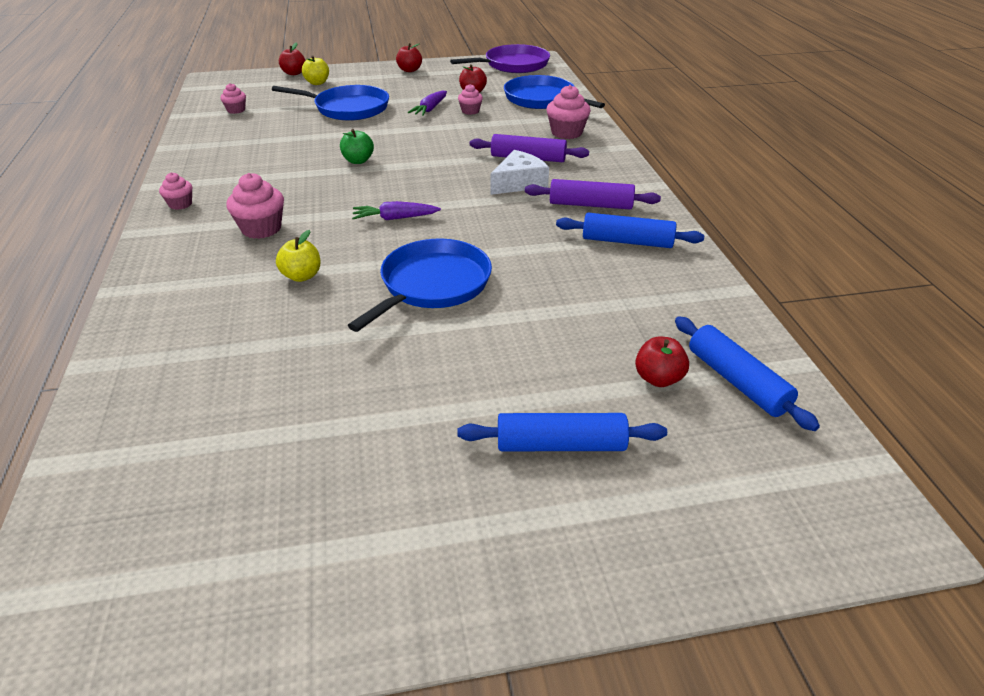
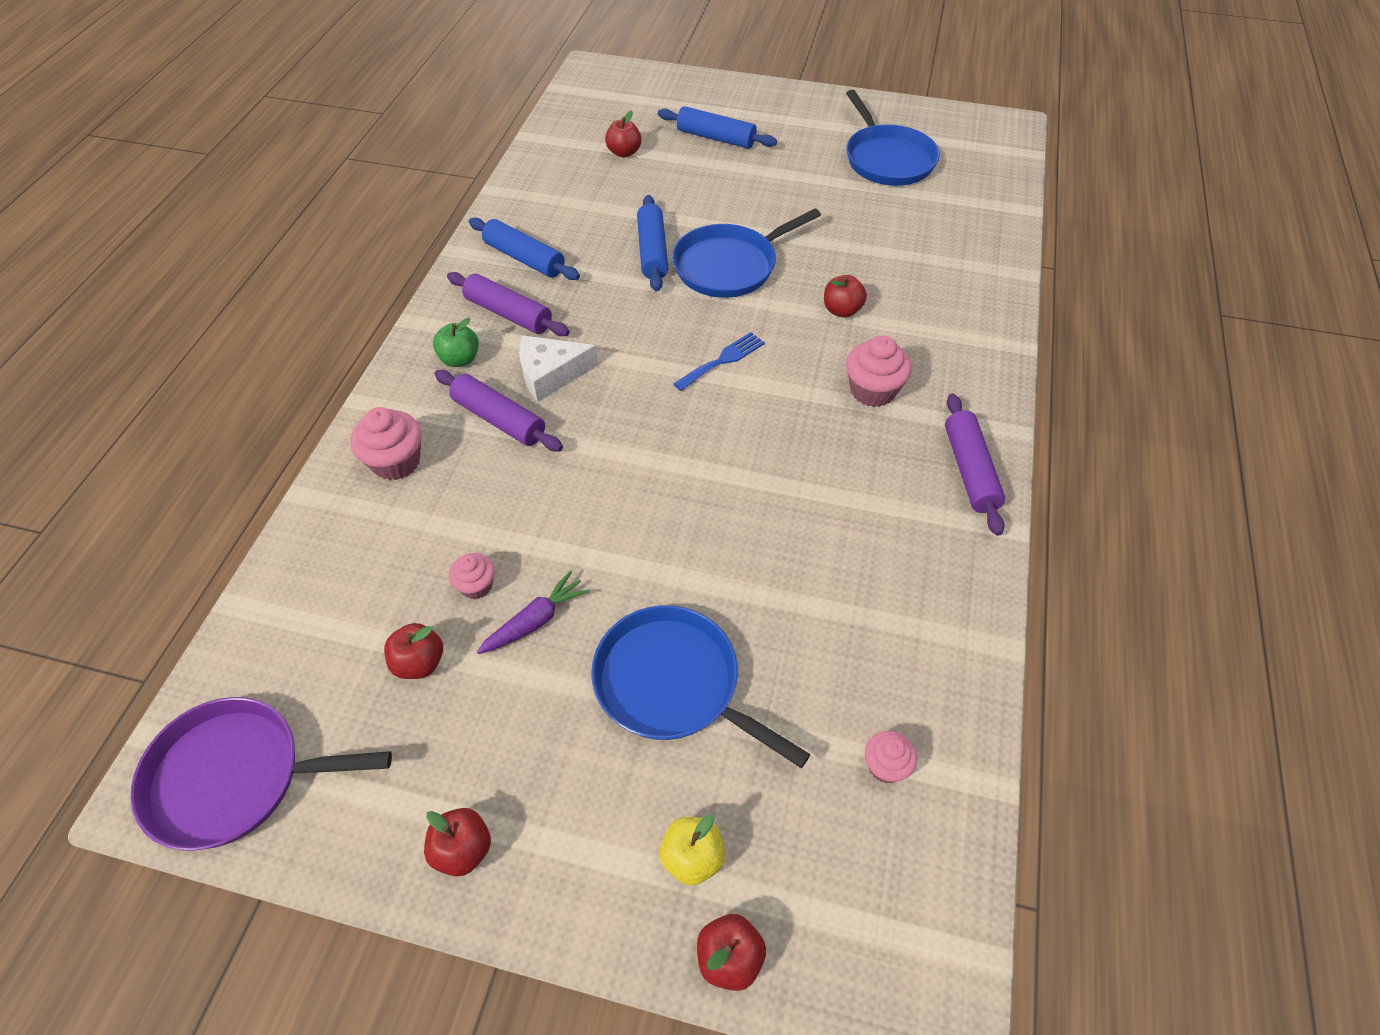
camera: 155 degrees left, 15 degrees up
(180, 204) = (969, 470): pink cupcake -> purple rolling pin
(302, 276) = (841, 310): yellow apple -> red apple
(358, 161) = (720, 493): green apple -> green apple (460, 359)
(395, 218) = (722, 360): purple carrot -> blue fork
(542, 99) = (331, 582): blue pan -> blue pan (887, 159)
(737, 381) = (578, 138): blue rolling pin -> blue rolling pin (652, 251)

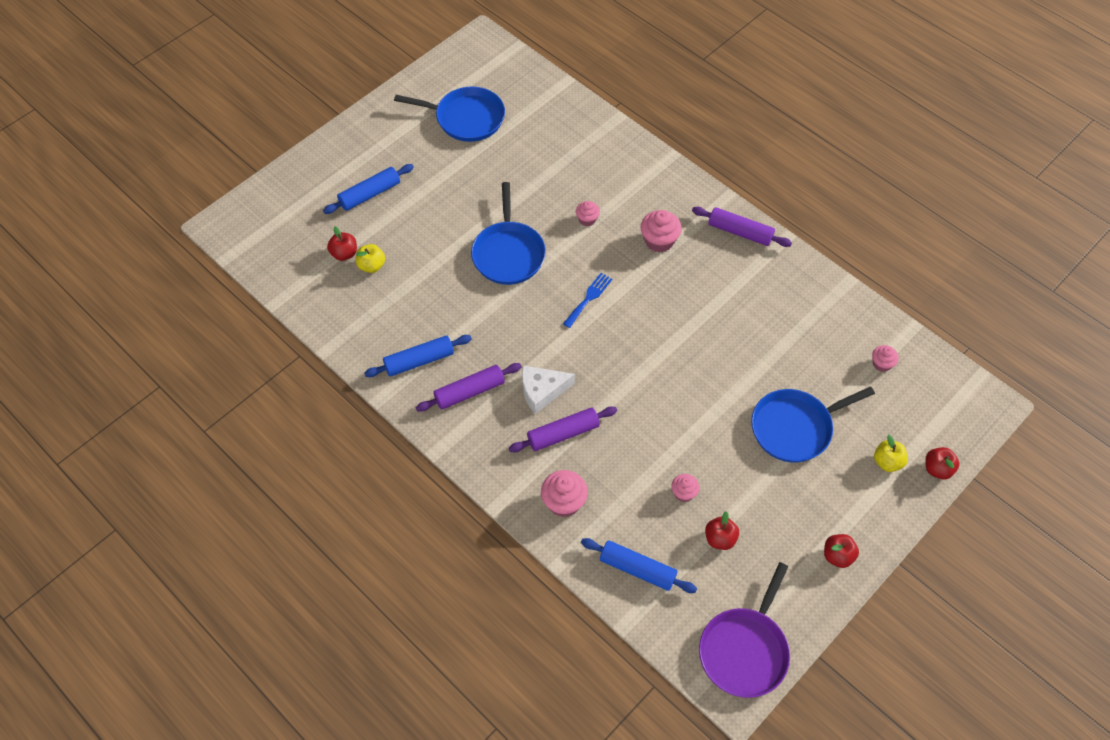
camera: 60 degrees left, 5 degrees up
(460, 359) = (494, 435): green apple -> none
(535, 621) = (723, 473): purple carrot -> none
(550, 374) = (542, 391): white cheese -> white cheese turned 60 degrees clockwise
(624, 176) = (371, 266): none -> yellow apple
(652, 251) = (465, 287): blue rolling pin -> blue rolling pin (637, 569)
(722, 360) = (589, 298): blue fork -> blue fork turned 45 degrees clockwise
(841, 310) = (587, 219): red apple -> pink cupcake

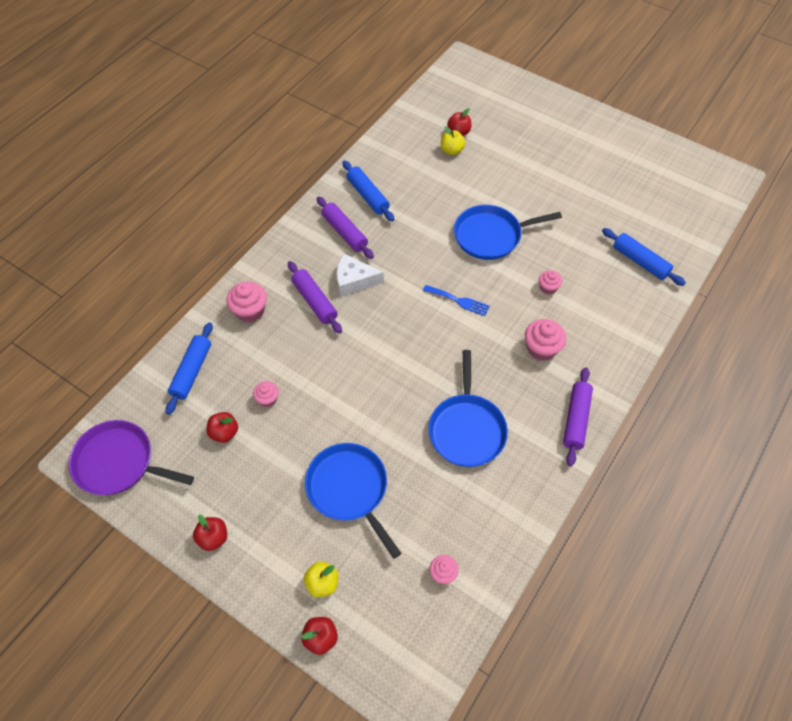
camera: 80 degrees right, 0 degrees up
(370, 194) = (523, 136): blue rolling pin -> blue rolling pin (640, 261)
(466, 118) = (632, 182): blue pan -> blue pan (467, 429)
(542, 391) = (354, 280): white cheese -> white cheese turned 60 degrees counterclockwise

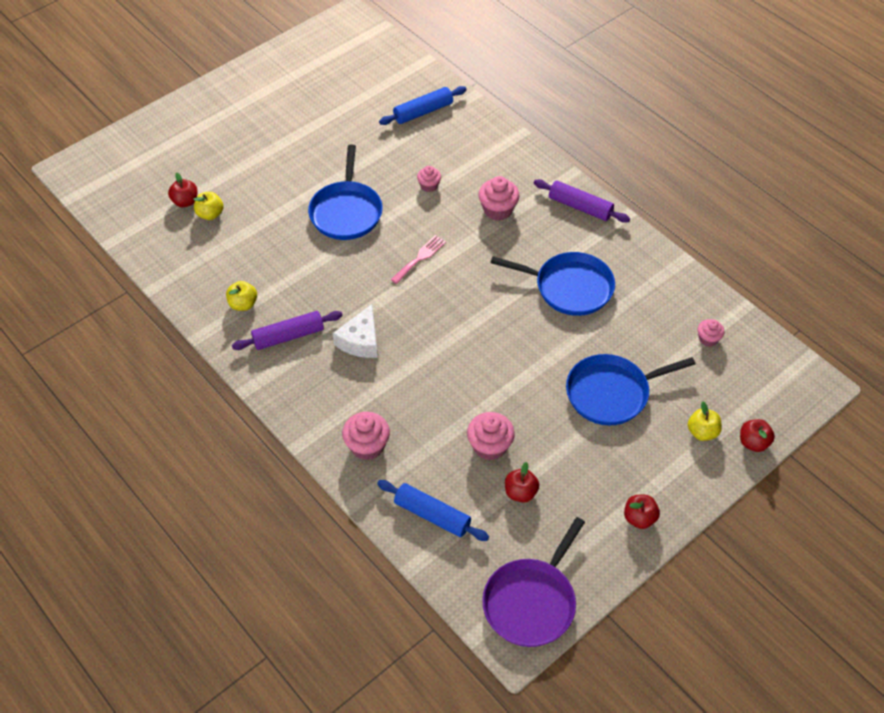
camera: 75 degrees left, 5 degrees down
(267, 399) = (489, 446): pink cupcake -> pink cupcake, size x1.66
(314, 301) = (376, 382): purple rolling pin -> none
(367, 196) = (243, 304): blue rolling pin -> yellow apple
(459, 301) = (420, 258): blue fork -> pink fork

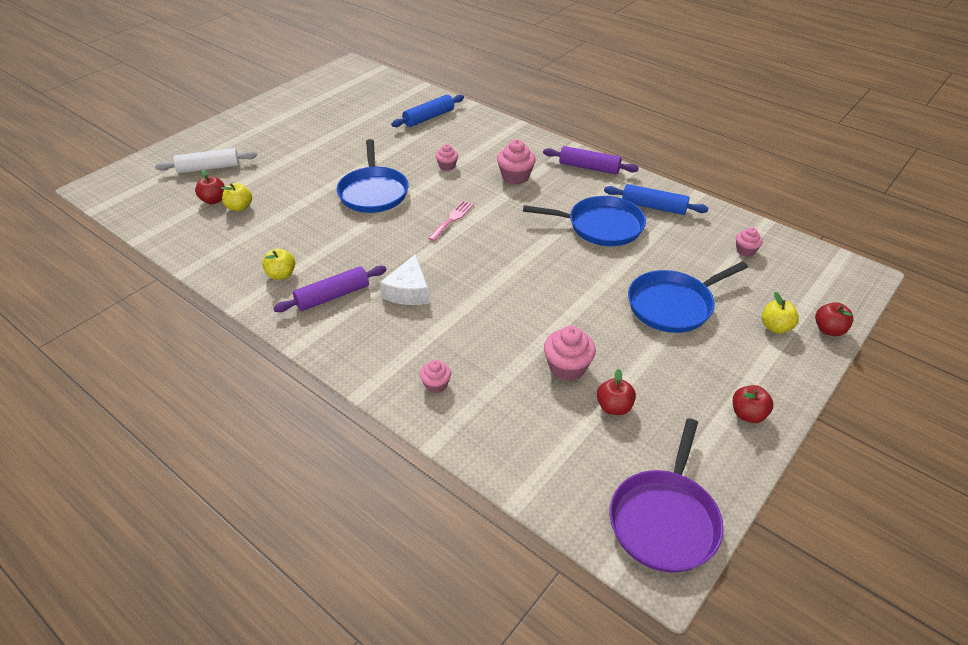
camera: 10 degrees left, 10 degrees down
(183, 157) = (209, 168): none -> white rolling pin
(367, 446) = (436, 385): pink cupcake -> pink cupcake, size x0.60
(432, 515) = (524, 443): blue rolling pin -> blue rolling pin (653, 207)

